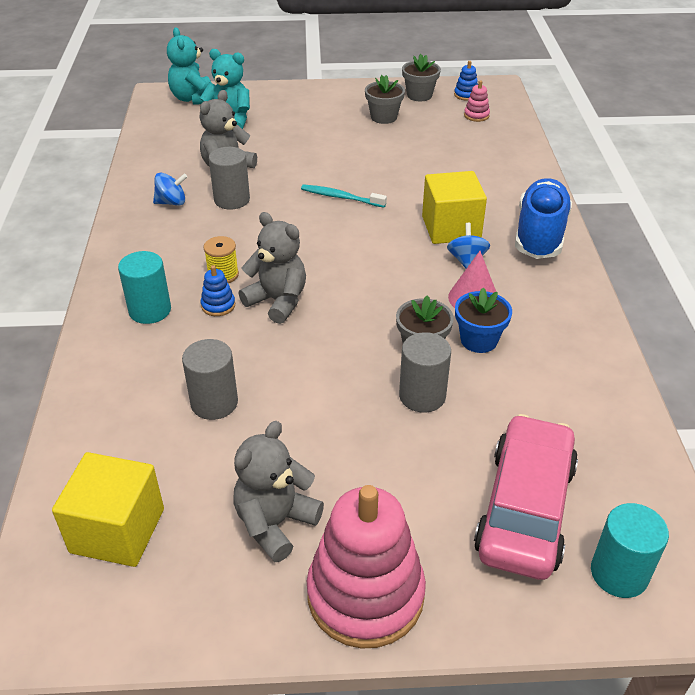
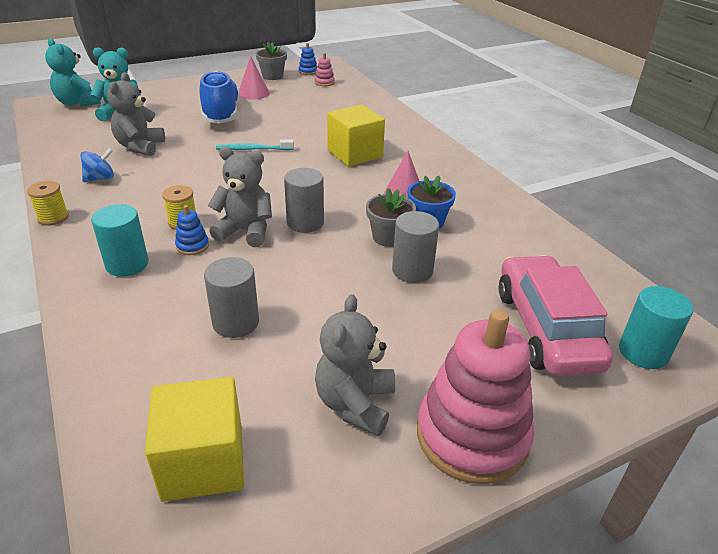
camera: 25 degrees left, 5 degrees down
(110, 240) = (53, 217): none -> yellow spool
(232, 200) = (157, 167): grey cylinder -> grey cylinder (305, 223)
(384, 117) = (253, 93): grey flower pot -> pink cone
(466, 260) = (381, 172): blue spinning top -> none
(540, 234) = (422, 146): blue shoe -> blue shoe (221, 114)

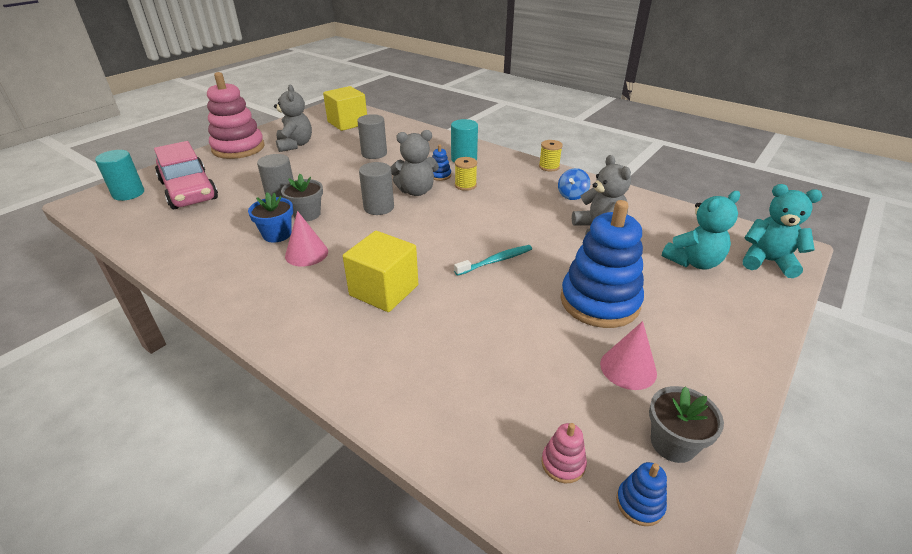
camera: 155 degrees right, 0 degrees up
(221, 114) = (599, 301): blue shoe -> blue stacking toy

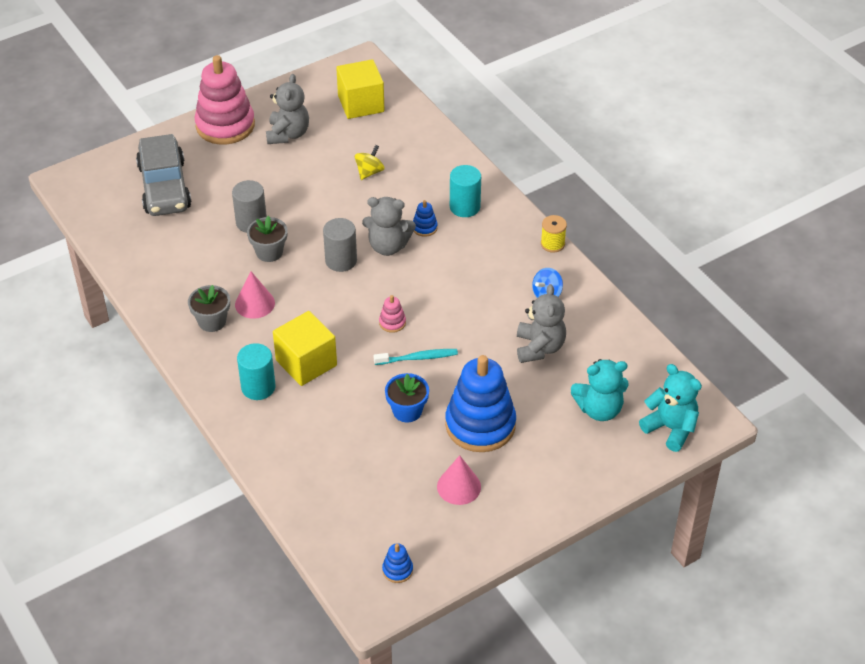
camera: 20 degrees right, 10 degrees up
(128, 193) = (107, 177): turquoise cylinder -> turquoise cylinder (258, 387)
(188, 190) = (164, 187): pink car -> grey car
(277, 234) = (235, 272): blue flower pot -> blue flower pot (407, 411)
(374, 153) = (369, 172): grey cylinder -> yellow spinning top
(465, 185) = (443, 250): yellow spool -> none
(563, 463) = (365, 534): pink stacking toy -> pink stacking toy (392, 322)
(673, 443) = (448, 545): grey flower pot -> grey flower pot (212, 321)

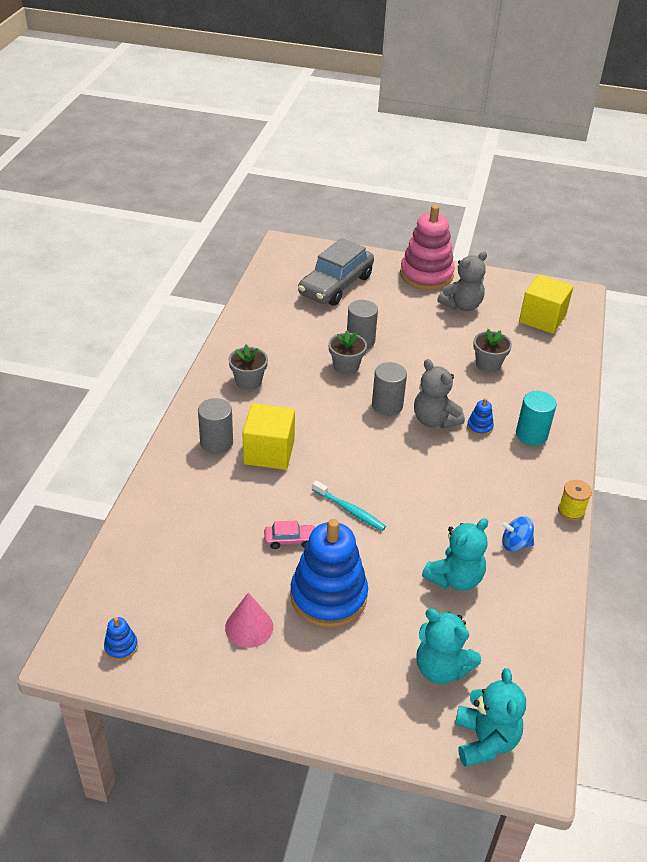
camera: 45 degrees right, 5 degrees down
(254, 303) = (291, 390): pink cone -> none
(258, 387) = (216, 443): turquoise cylinder -> grey cylinder
(369, 172) = (488, 364): yellow spinning top -> grey flower pot
(392, 322) = (365, 472): pink stacking toy -> none
(407, 411) = (290, 540): blue flower pot -> pink car
(539, 348) = (455, 578): grey teddy bear -> turquoise teddy bear

